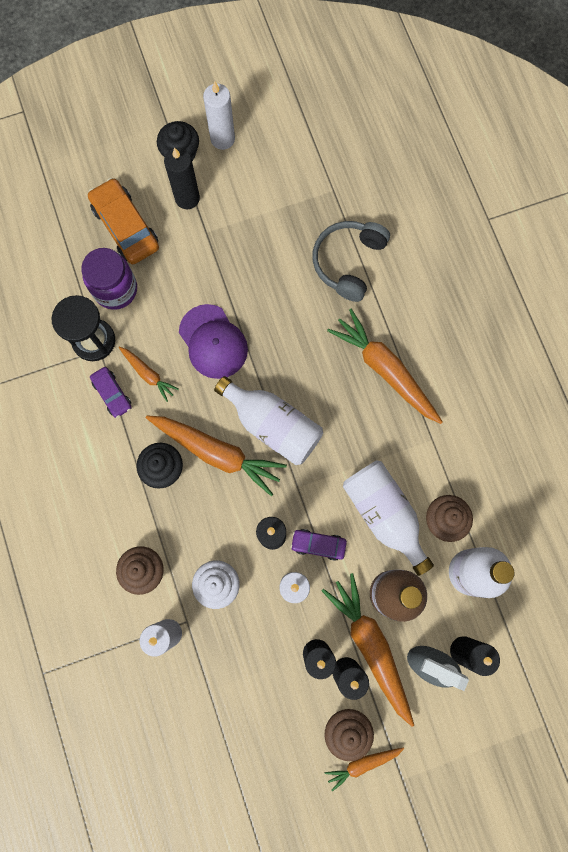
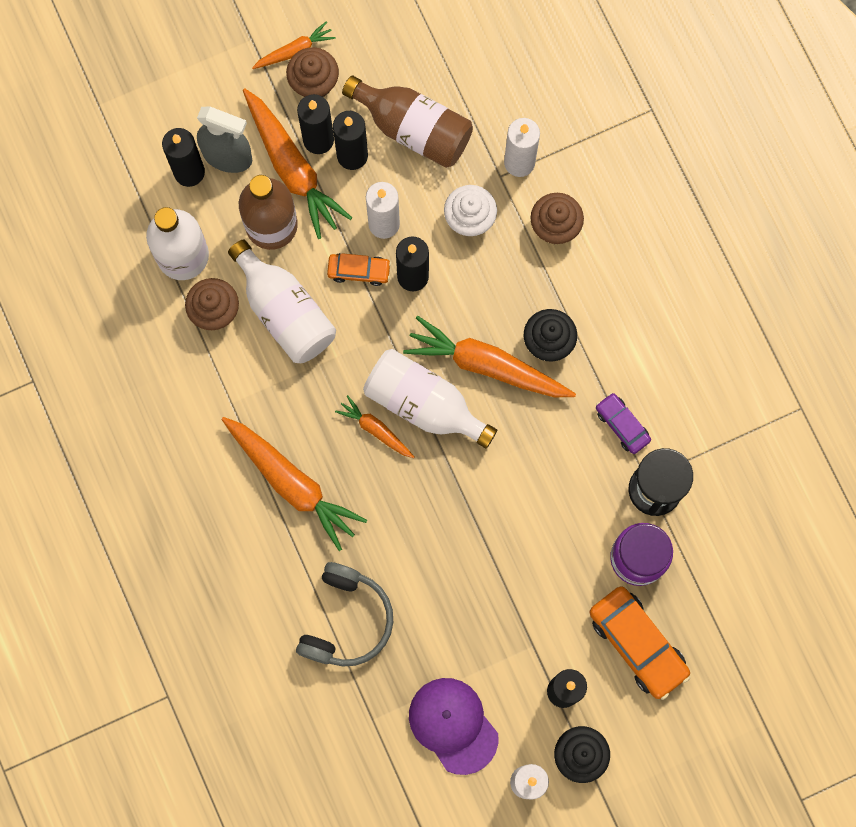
camera: 175 degrees right, 0 degrees up
(148, 374) = (582, 453): orange carrot -> orange carrot (375, 429)
(213, 342) = (507, 500): purple cap -> purple cap (453, 725)
(259, 674) = (413, 128): none -> brown bottle
(318, 544) = (359, 271): purple car -> orange car

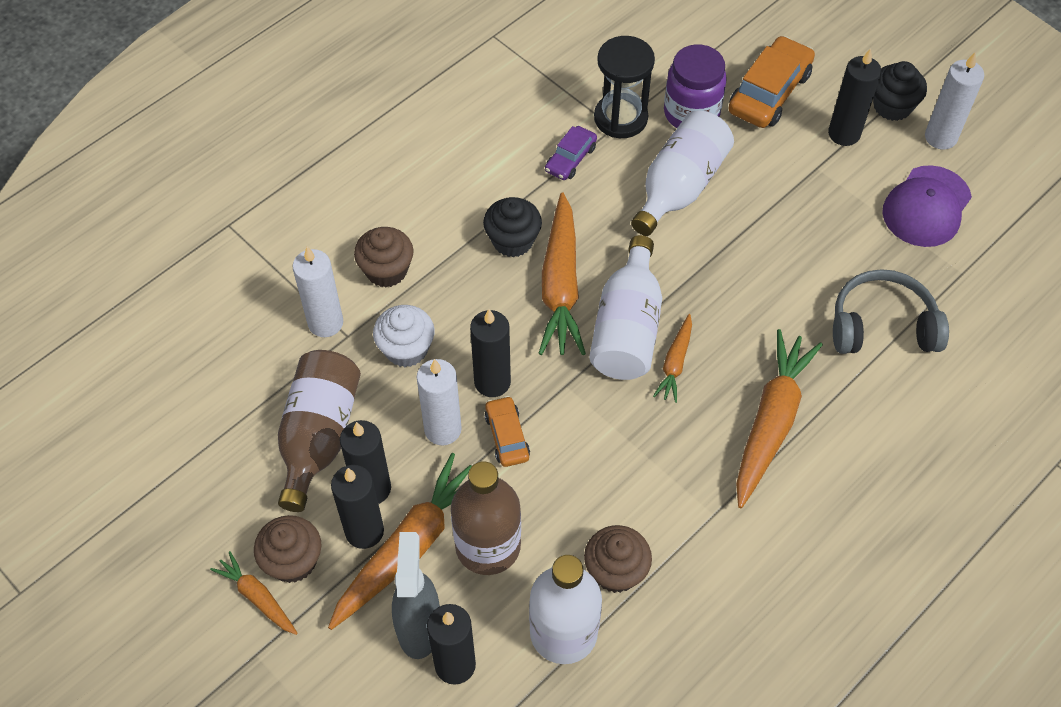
camera: 110 degrees left, 20 degrees down
(284, 311) = (584, 496): white bottle -> white bottle (679, 187)

